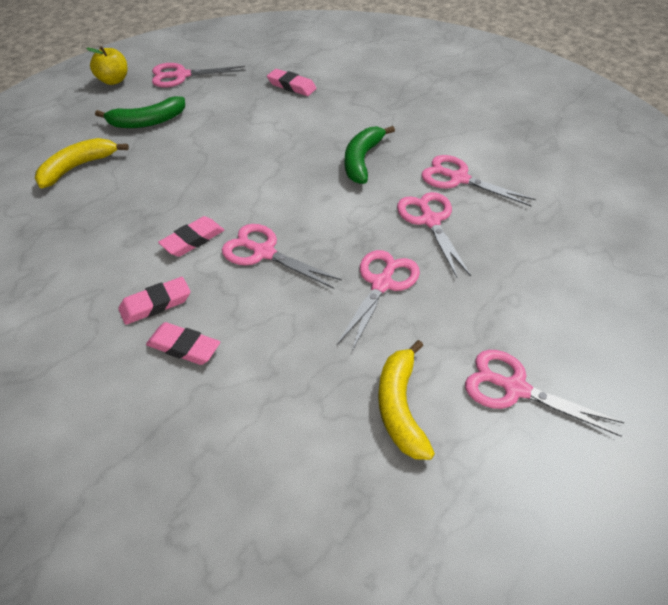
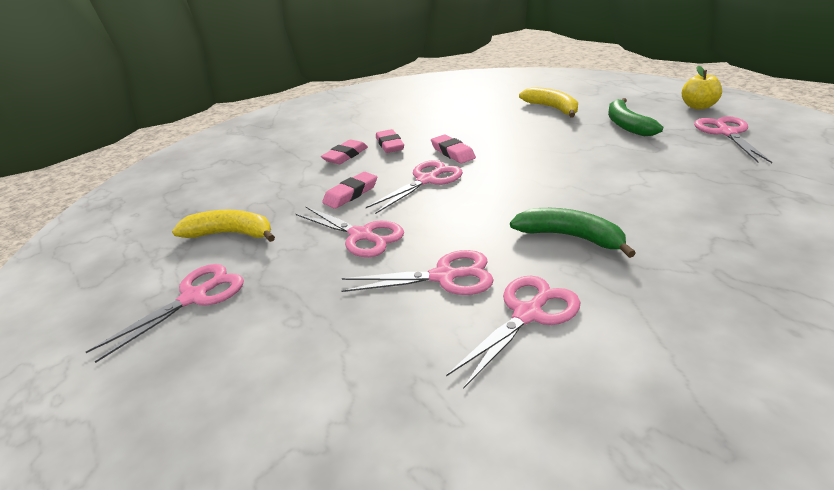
camera: 105 degrees right, 15 degrees down
(291, 86) = (739, 194): pink eraser -> pink eraser (351, 194)

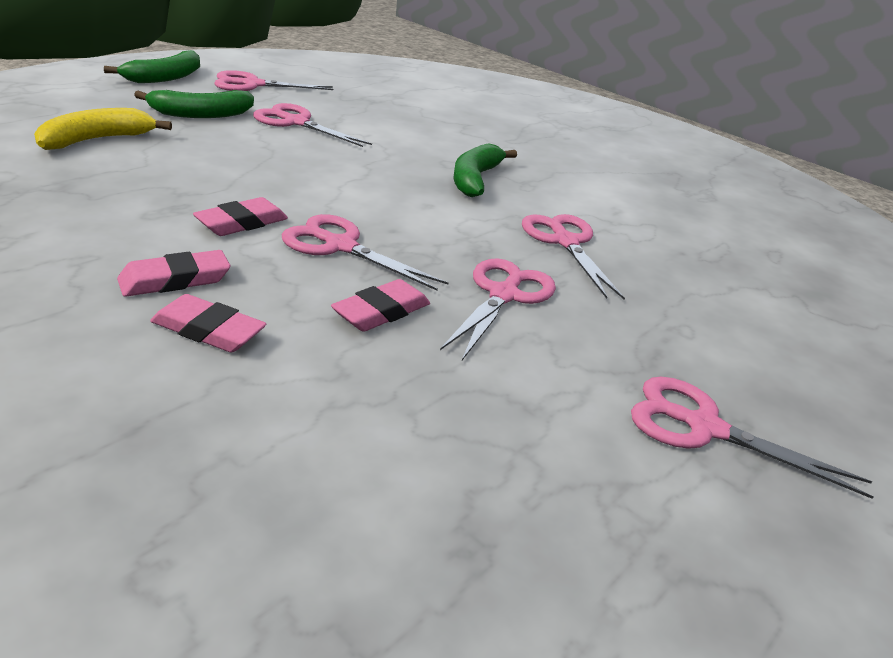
camera: 110 degrees left, 0 degrees up
(230, 234) = (536, 433): yellow banana -> none
(351, 194) = (381, 312): pink eraser -> pink eraser turned 75 degrees counterclockwise
(527, 314) = (598, 209): pink scissors -> pink scissors (296, 122)
(698, 106) = (165, 77): yellow apple -> green banana

